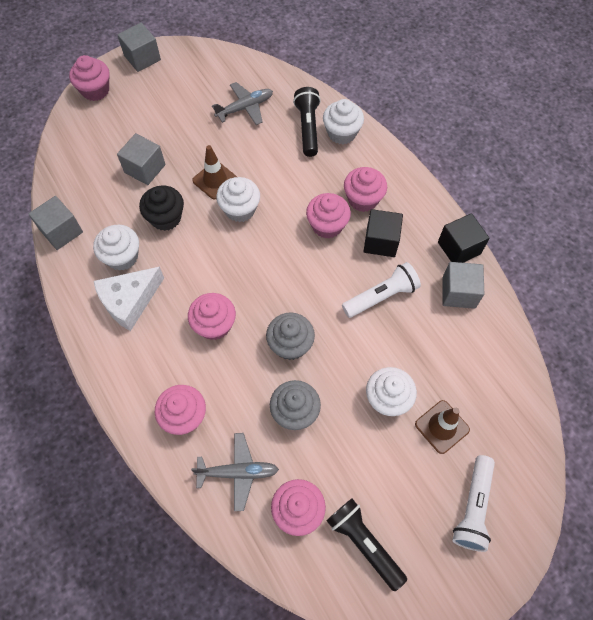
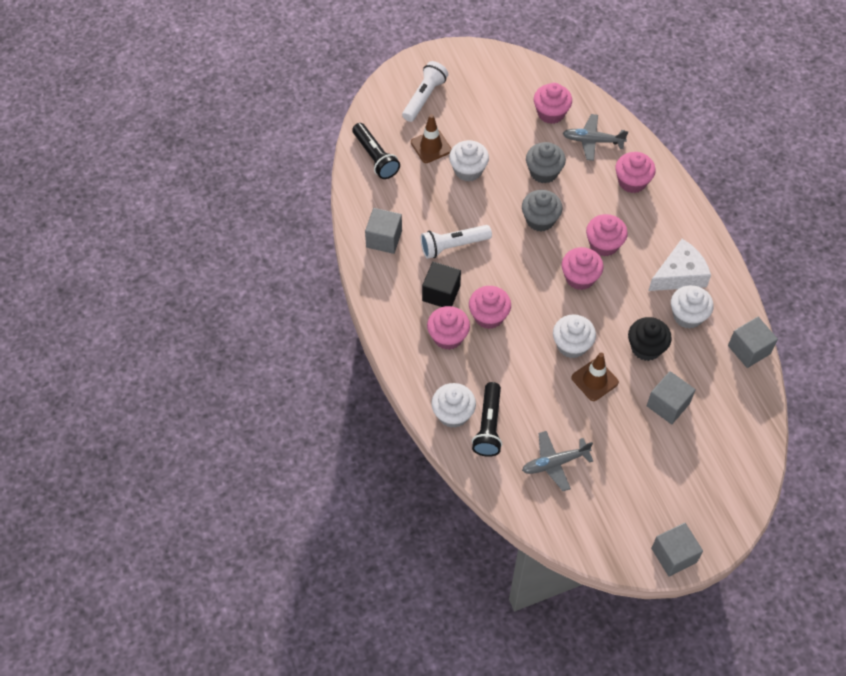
camera: 170 degrees left, 5 degrees down
(95, 90) = (728, 515): pink cupcake -> pink cupcake (580, 277)
(364, 543) = (507, 89): black flashlight -> black flashlight (375, 157)
(459, 248) = (370, 276): black cube -> none

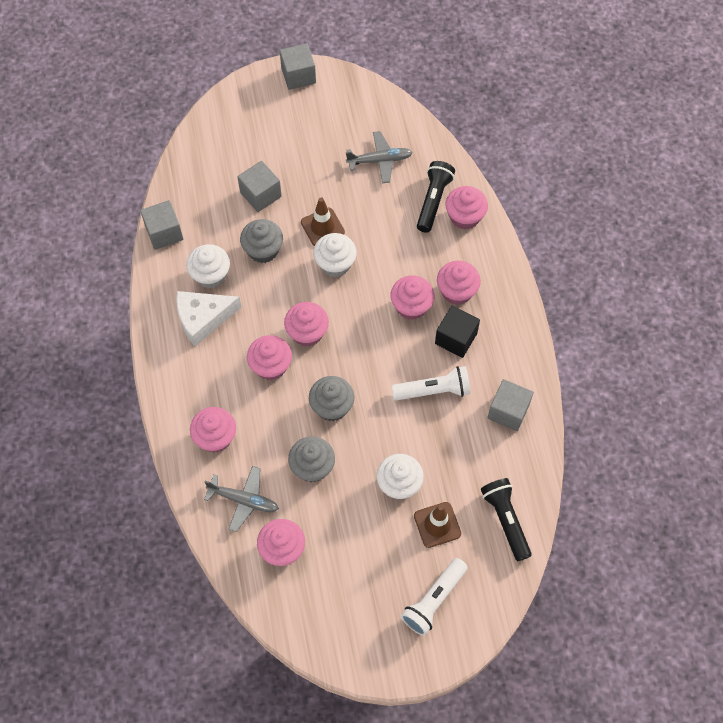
camera: 170 degrees left, 5 degrees up
(453, 414) = (464, 217): white cupcake -> pink cupcake
(646, 347) = (263, 250): black cupcake -> grey cupcake

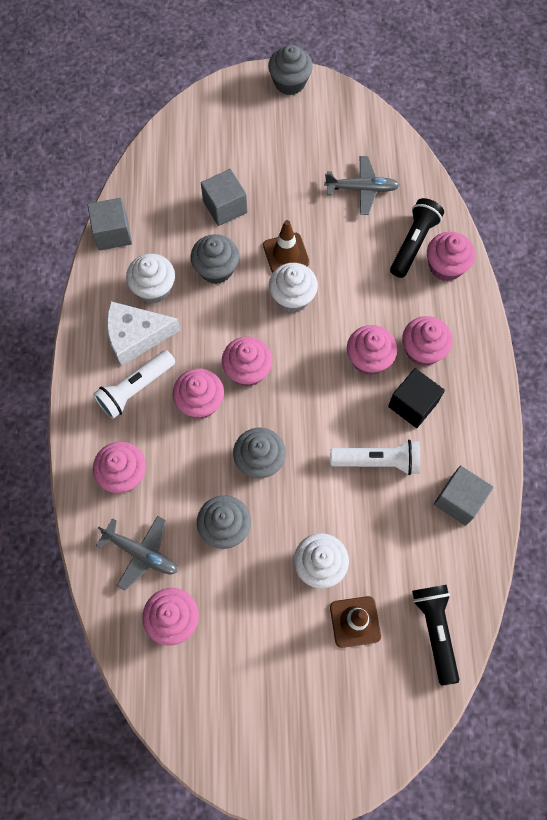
camera: 10 degrees right, 5 degrees up
(298, 75) = (290, 83): grey cube -> grey cupcake
(434, 600) = (336, 713): white flashlight -> white flashlight (135, 389)

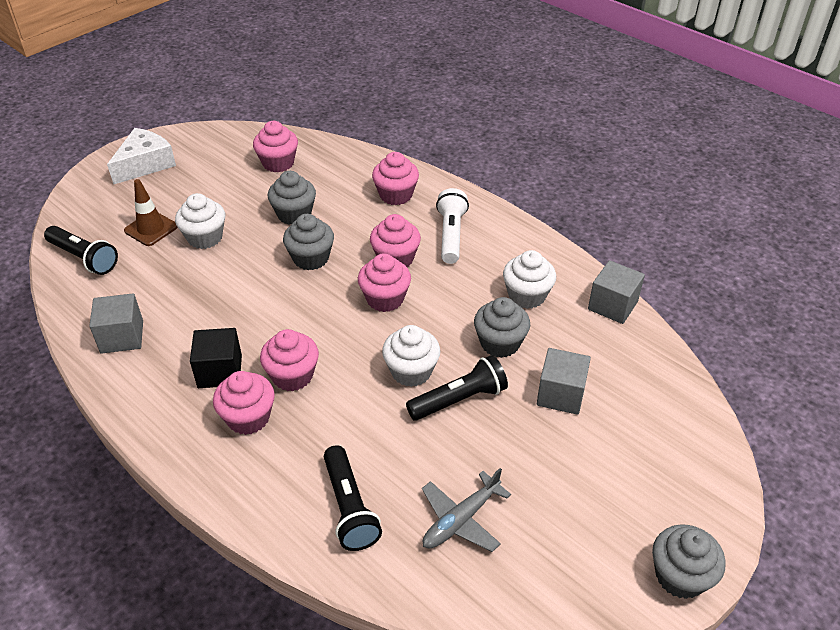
camera: 135 degrees right, 25 degrees down
(136, 336) = (494, 260): white cheese -> white cheese (145, 164)
(141, 553) = (335, 173): grey plane -> none
(286, 254) = (459, 399): brown traffic cone -> black flashlight
(377, 461) = (216, 316): white flashlight -> none
(445, 266) = (293, 511): pink cupcake -> none

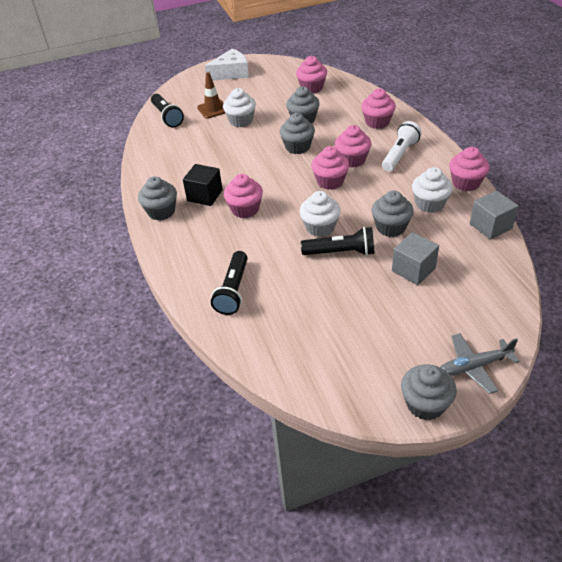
camera: 30 degrees right, 0 degrees up
(122, 337) = (162, 163): grey cube -> none
(167, 418) = (161, 211): none -> grey cupcake
(248, 418) = (205, 224): pink cupcake -> pink cupcake (466, 183)
(461, 519) = (297, 320): grey plane -> grey plane (474, 366)

